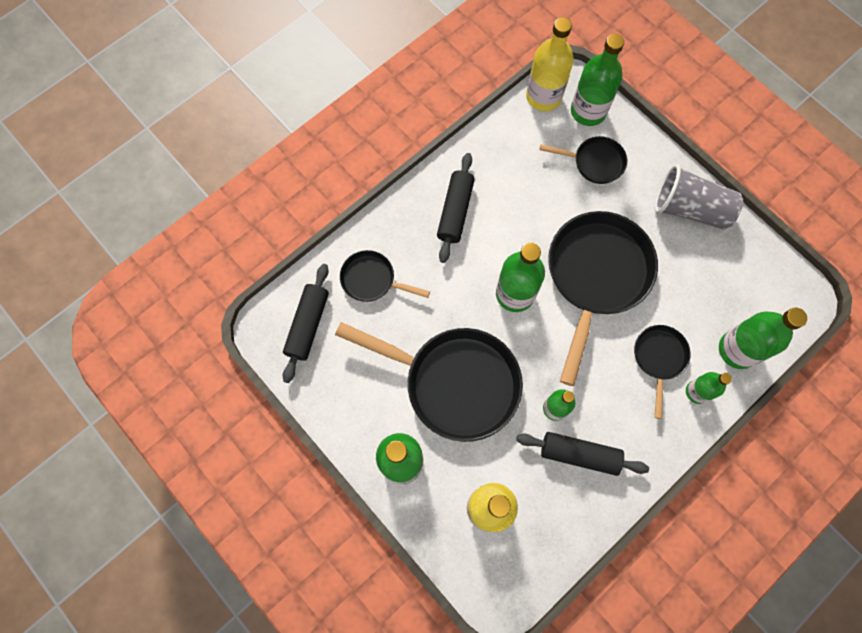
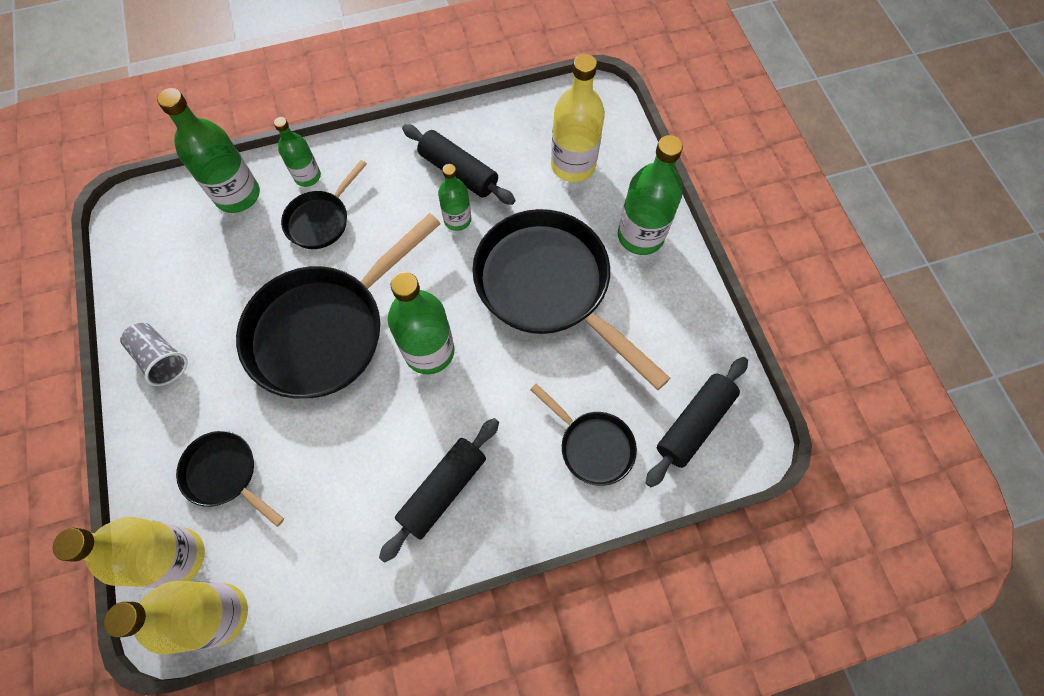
camera: 155 degrees left, 5 degrees down
(588, 111) = (178, 557): green bottle -> yellow bottle
(690, 209) = (161, 359): grey cup -> grey cup, size x0.62

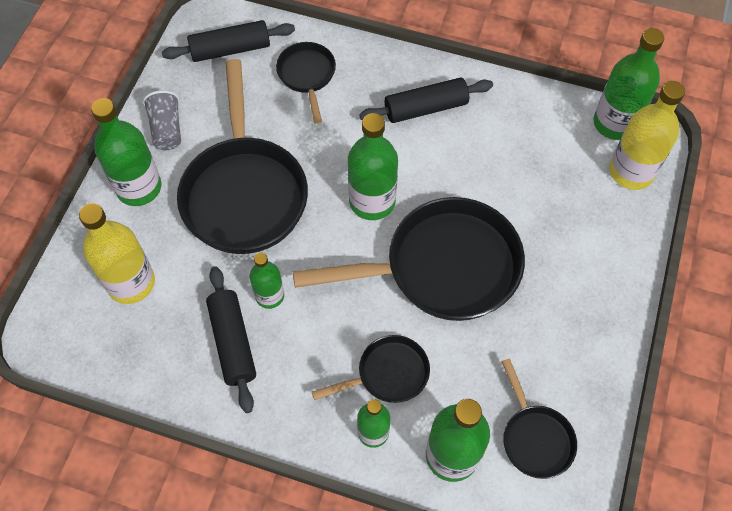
camera: 145 degrees left, 5 degrees down
(161, 359) = (591, 327): grey cup -> grey cup (167, 129)
(220, 614) = (614, 123): yellow bottle -> green bottle
(225, 474) = (575, 206): black pan -> black pan (535, 438)

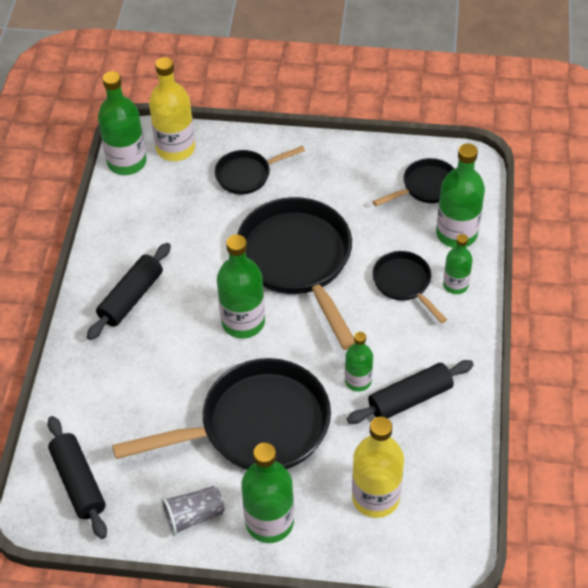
camera: 100 degrees left, 10 degrees down
(307, 76) = (105, 403): black pan -> black pan (247, 175)
(426, 108) = (131, 298): black rolling pin -> black rolling pin turned 60 degrees clockwise

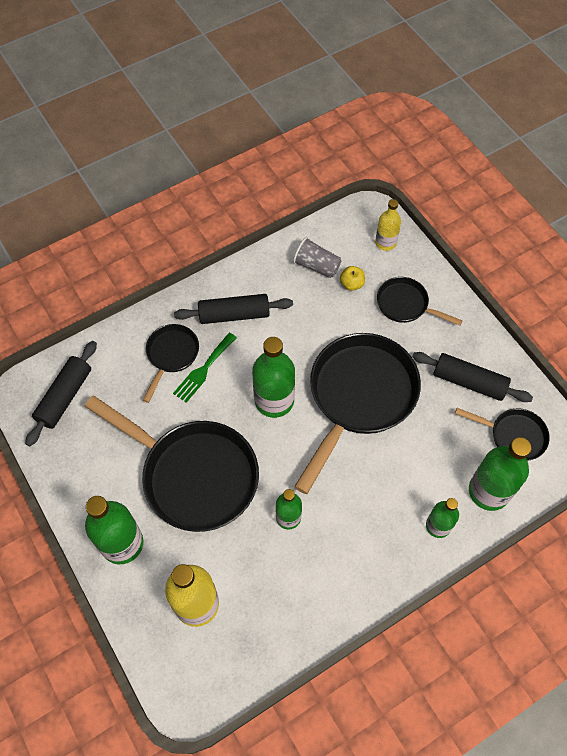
camera: 50 degrees right, 10 degrees up
(127, 162) = (345, 223): green bottle -> none
(162, 355) = (203, 370): none -> green fork
(175, 148) = (385, 242): yellow bottle -> yellow bottle, size x0.59
(190, 197) = (351, 284): none -> yellow apple
(193, 516) = (91, 489): grey cup -> grey cup (316, 266)
(404, 283) = (405, 486): black pan -> black pan (171, 355)
(410, 399) = (303, 567): black rolling pin -> black rolling pin (469, 382)

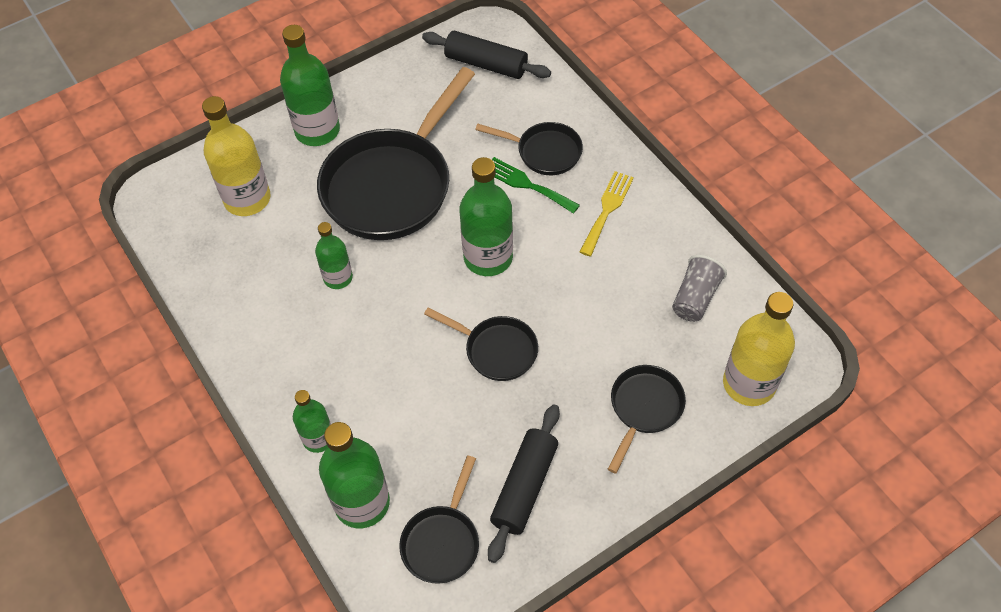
camera: 90 degrees right, 5 degrees down
(234, 315) = (607, 210): black rolling pin -> yellow fork
(351, 284) = (670, 340): yellow apple -> none
(359, 397) = (496, 350): black pan -> black pan, size x0.50
(385, 242) = (749, 384): yellow bottle -> yellow bottle, size x1.68

